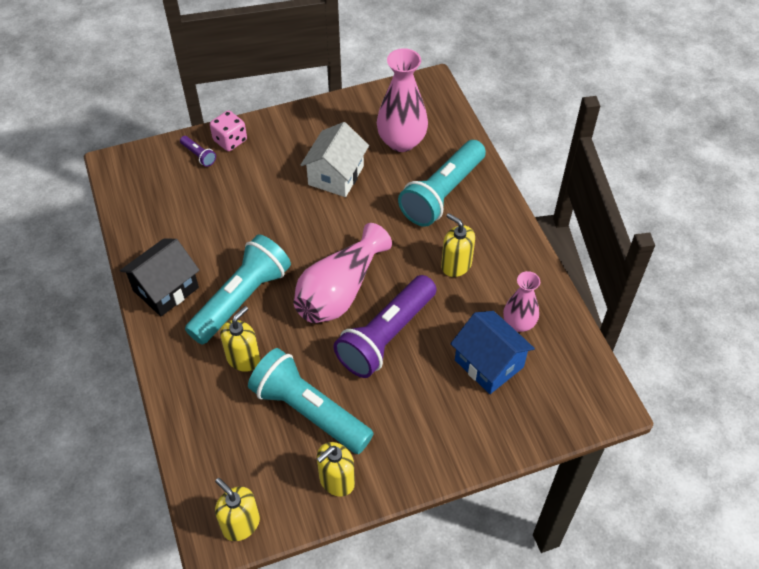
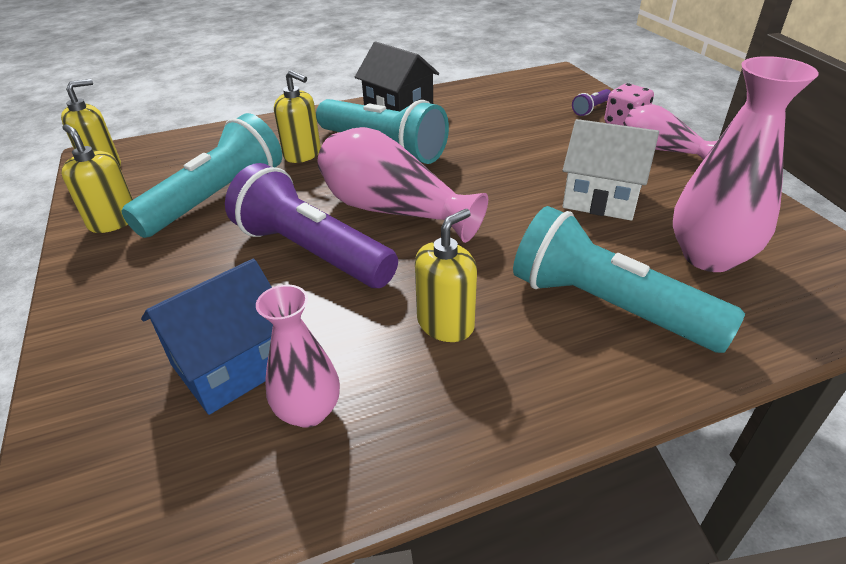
camera: 90 degrees right, 15 degrees down
(276, 130) = (661, 150): none -> pink vase

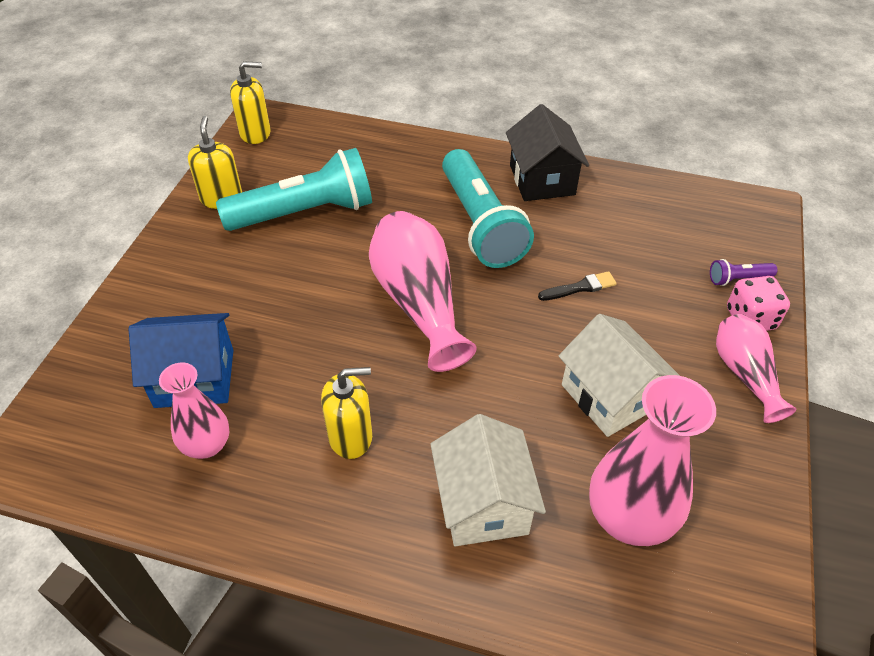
camera: 35 degrees right, 10 degrees up
(302, 154) = (407, 196): yellow soap dispenser -> none
(312, 252) = (323, 310): purple flashlight -> none
(501, 152) = (580, 287): none -> black brush
(607, 306) = (483, 503): turquoise flashlight -> white house

